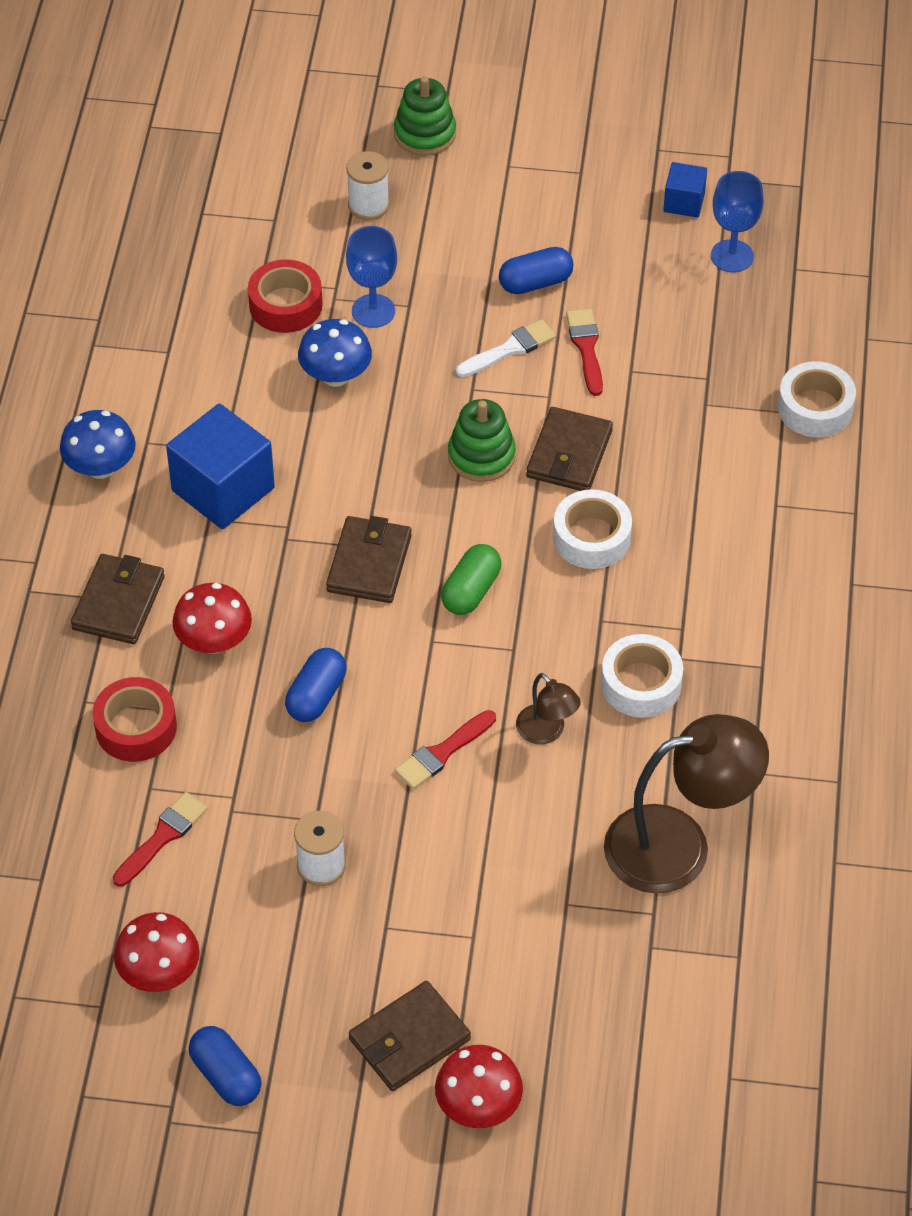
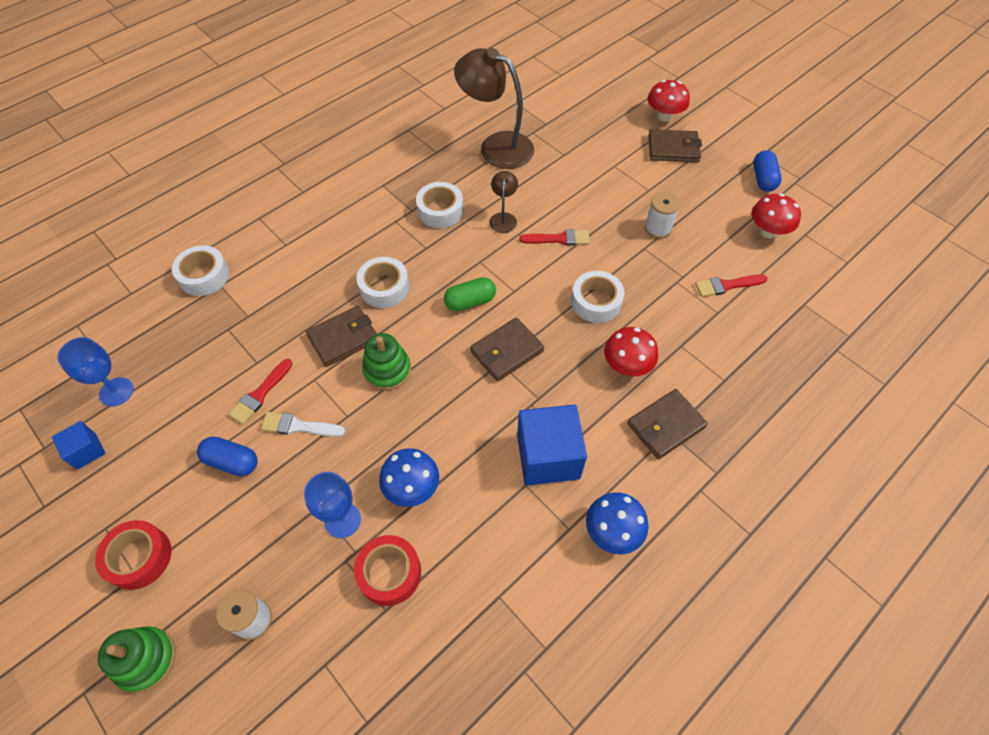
camera: 140 degrees left, 5 degrees up
(136, 727) = (704, 347): red tape -> red tape (139, 557)
(316, 696) = (596, 302): blue capsule -> white tape

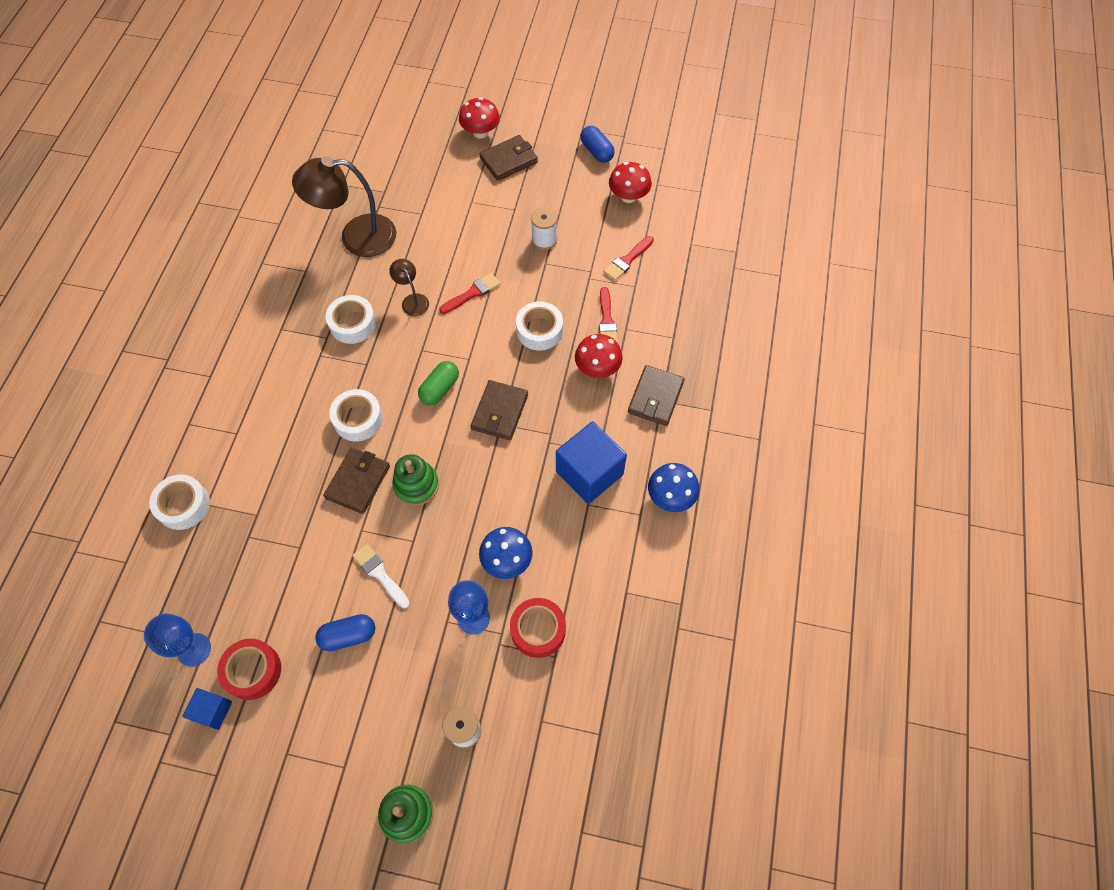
camera: 35 degrees left, 5 degrees up
(139, 557) = (335, 753): red tape -> red tape (253, 671)
(260, 394) = (325, 570): red brush -> red brush (607, 320)
(298, 426) = (380, 574): white brush -> white brush turned 75 degrees clockwise

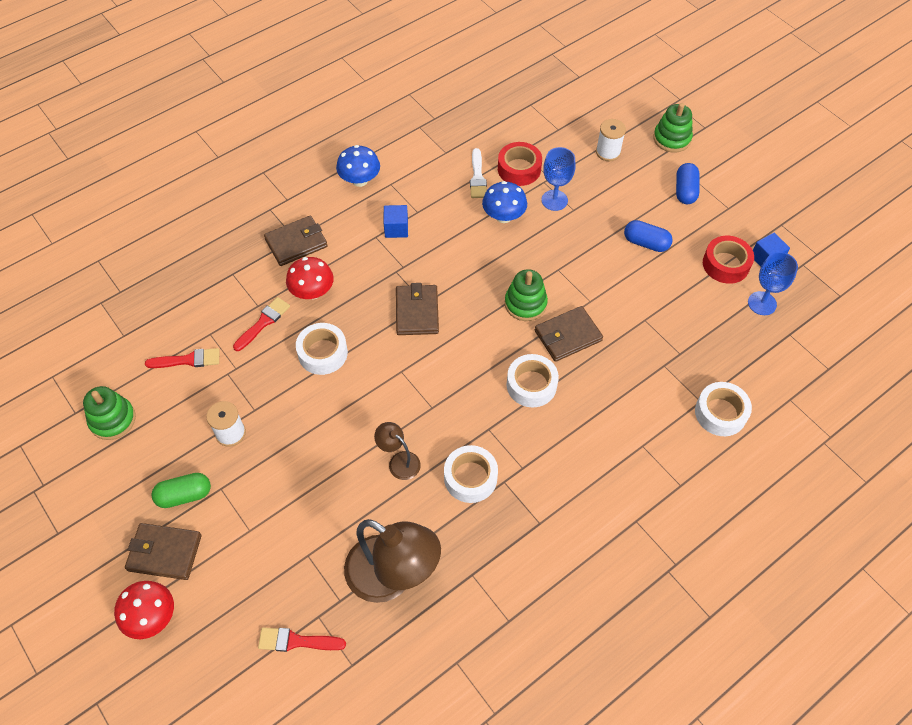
camera: 140 degrees left, 5 degrees down
(380, 574) = (597, 264): white brush -> white brush (477, 177)
(412, 300) = (399, 461): brown lamp -> brown lamp turned 120 degrees clockwise
(440, 389) = (446, 363): green capsule -> green capsule (184, 495)
(472, 293) = (342, 428): red brush -> red brush (296, 641)
(500, 412) = (417, 312): brown wallet -> brown wallet turned 60 degrees counterclockwise
(589, 473) = (396, 228): blue cube -> blue cube, size x0.52
(596, 152) = (78, 493): blue capsule -> blue capsule (685, 191)
(628, 196) = (112, 420): red mushroom -> green stacking toy

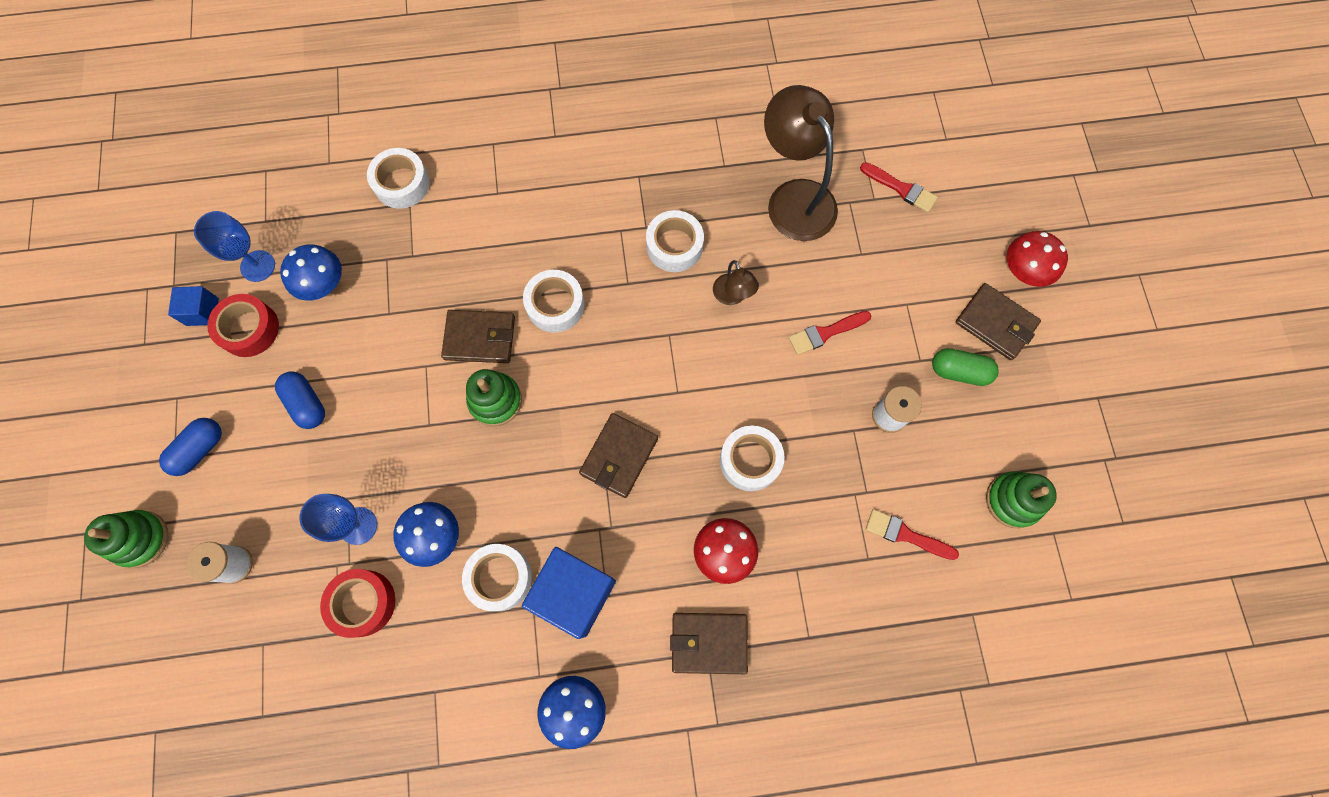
camera: 150 degrees left, 15 degrees up
(263, 322) = (799, 540): red brush -> red brush (825, 333)
(396, 228) = (574, 593): blue cube -> blue cube, size x1.91
(448, 215) = (499, 578): none -> white tape
(477, 177) = (423, 620): white brush -> none
(706, 315) = (323, 284): none -> blue mushroom

